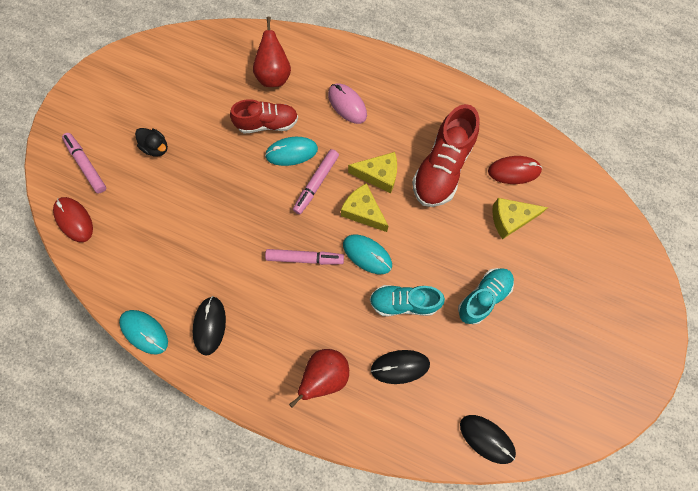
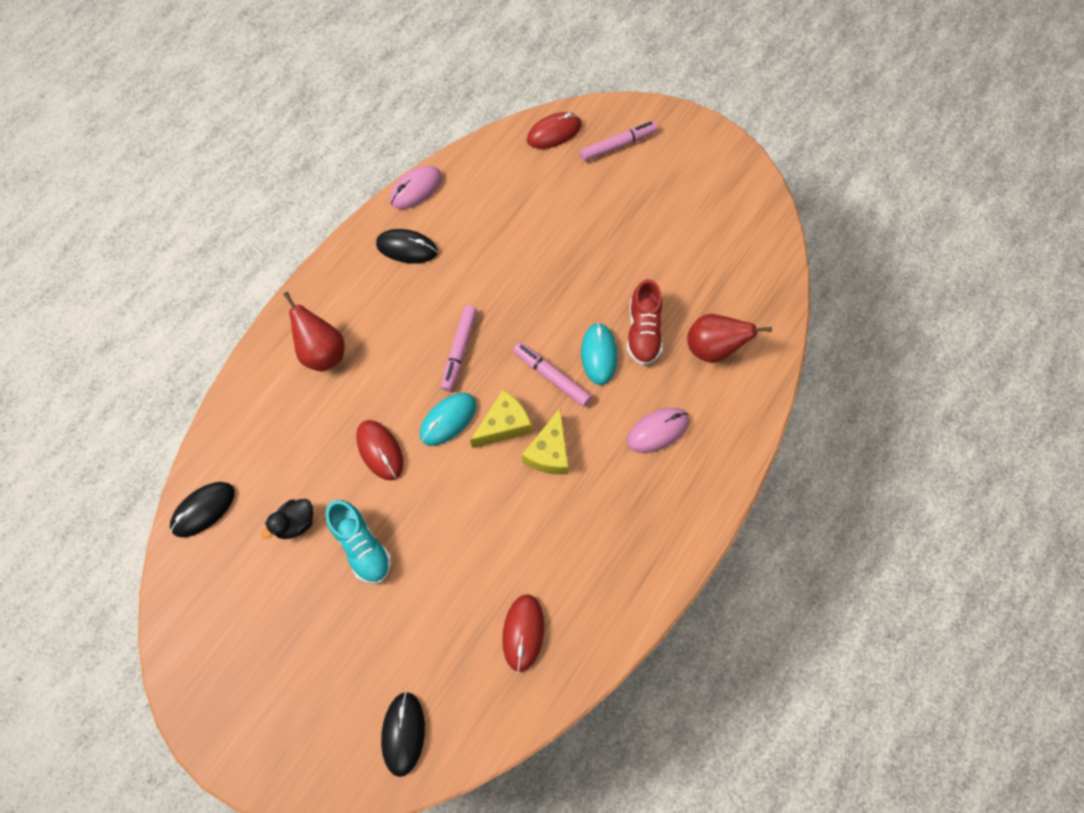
camera: 100 degrees right, 5 degrees down
(144, 332) = (416, 189): turquoise mouse -> pink mouse
(156, 147) = (629, 212): black duck -> black duck (295, 523)
(400, 367) = (309, 432): black mouse -> black mouse (403, 733)
(404, 302) = (380, 450): turquoise shoe -> red mouse
(442, 168) = (544, 534): red shoe -> none
(510, 219) = (455, 608): yellow cheese -> none

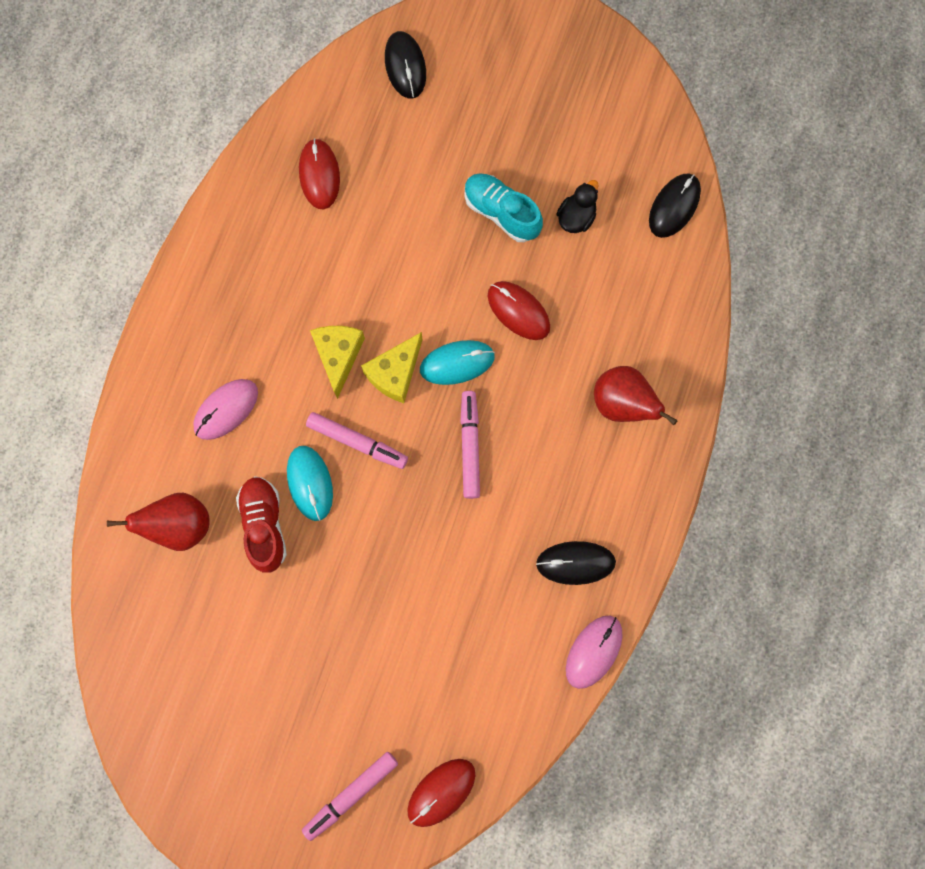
camera: 165 degrees right, 10 degrees up
(448, 420) = (457, 363): turquoise mouse -> turquoise mouse turned 45 degrees clockwise

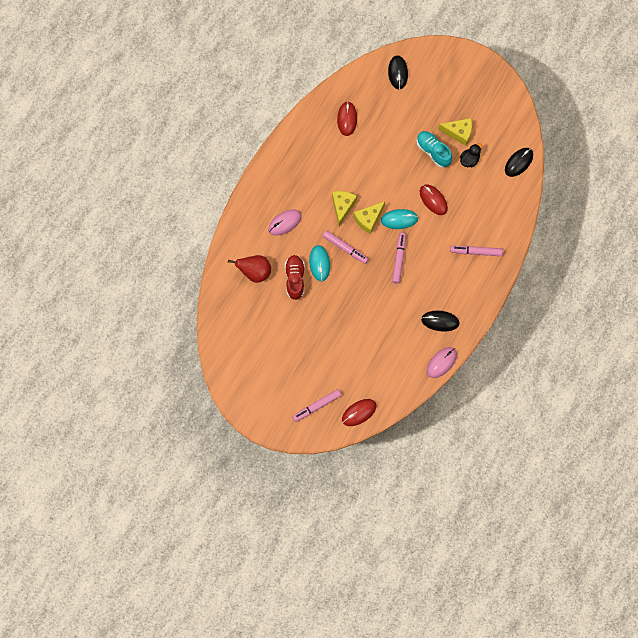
camera: 10 degrees right, 5 degrees down
(545, 166) = (458, 133): none -> yellow cheese
(622, 404) = (476, 252): red pear -> pink marker

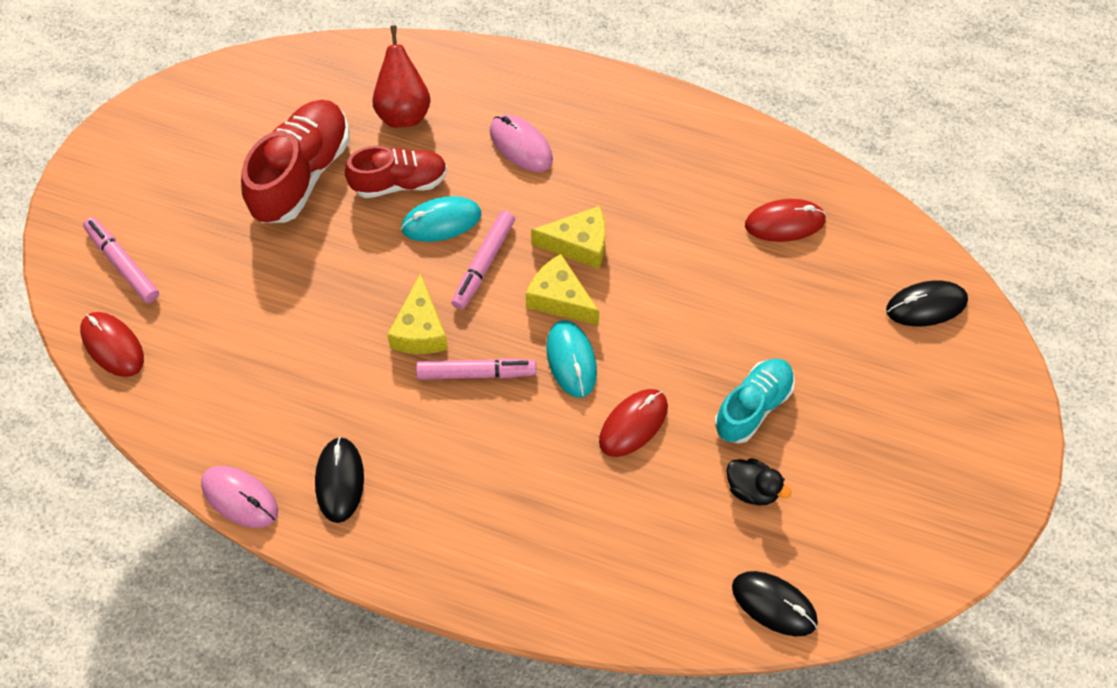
camera: 80 degrees right, 10 degrees down
(282, 322) = (301, 174): none -> red shoe
(458, 133) = (815, 455): yellow cheese -> yellow cheese (420, 330)
(476, 252) = (522, 536): pink marker -> none

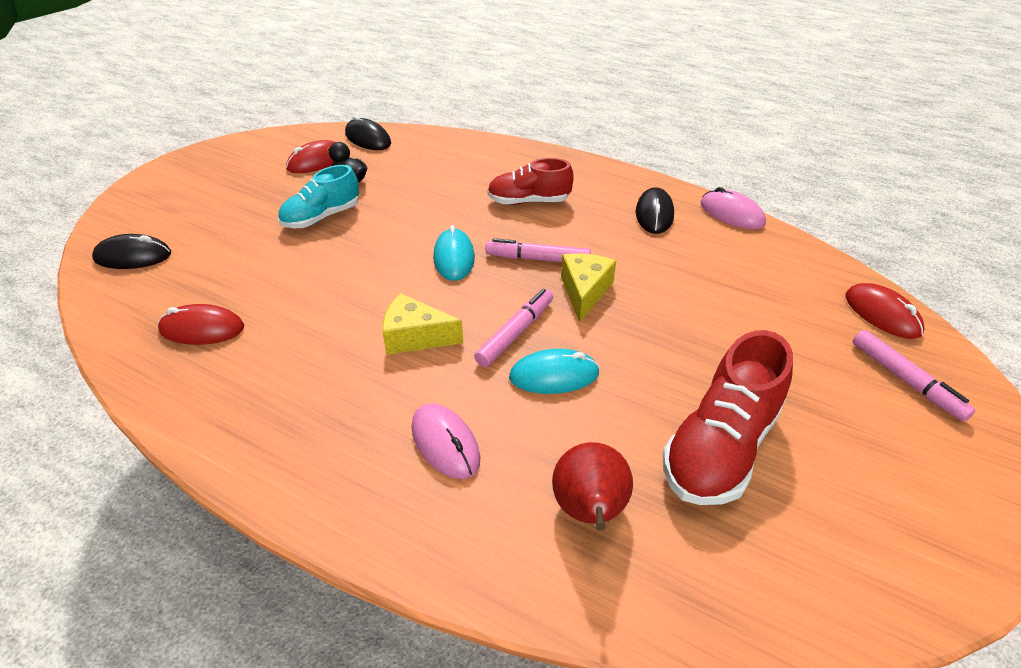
camera: 170 degrees left, 20 degrees down
(399, 182) = (598, 421): red shoe -> red shoe (528, 201)
(560, 299) = (449, 298): yellow cheese -> none
(633, 424) = (419, 218): red mouse -> red mouse (317, 161)

